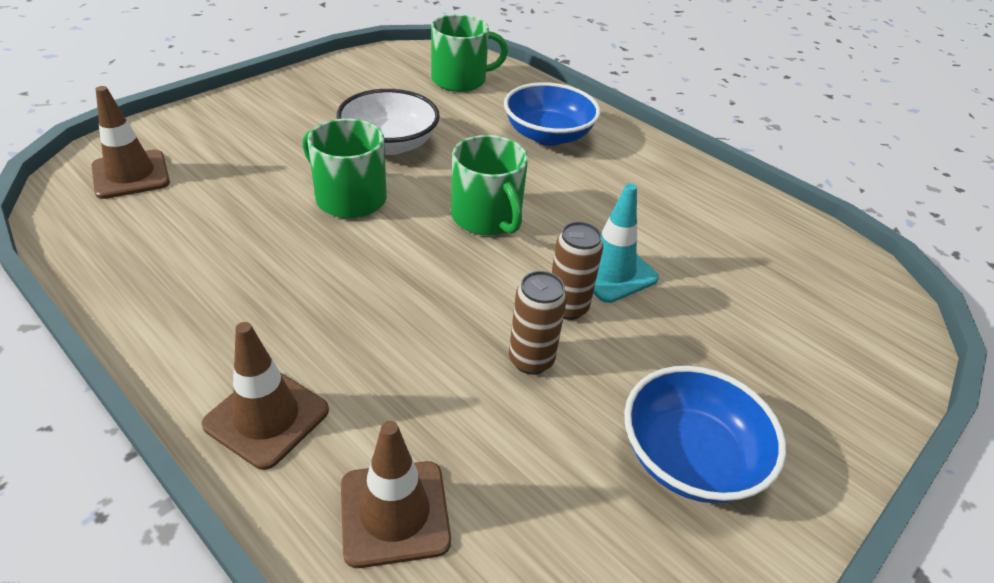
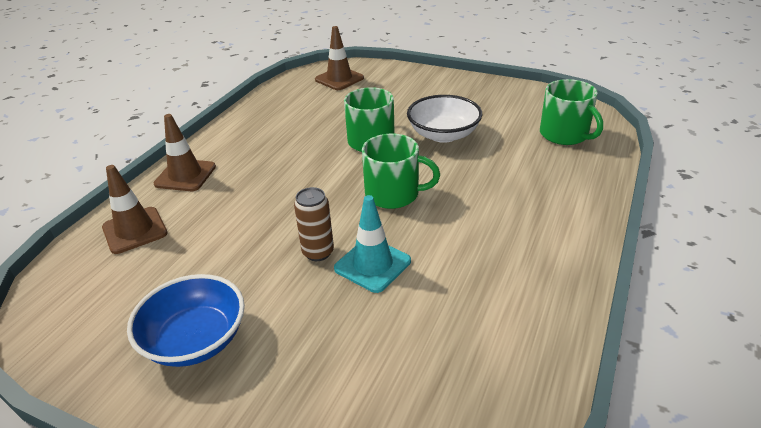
camera: 75 degrees right, 5 degrees down
(487, 217) = (393, 194): green mug -> green mug turned 120 degrees counterclockwise
(531, 360) = (259, 248): brown can -> none
(548, 135) = (531, 194): blue bowl -> none

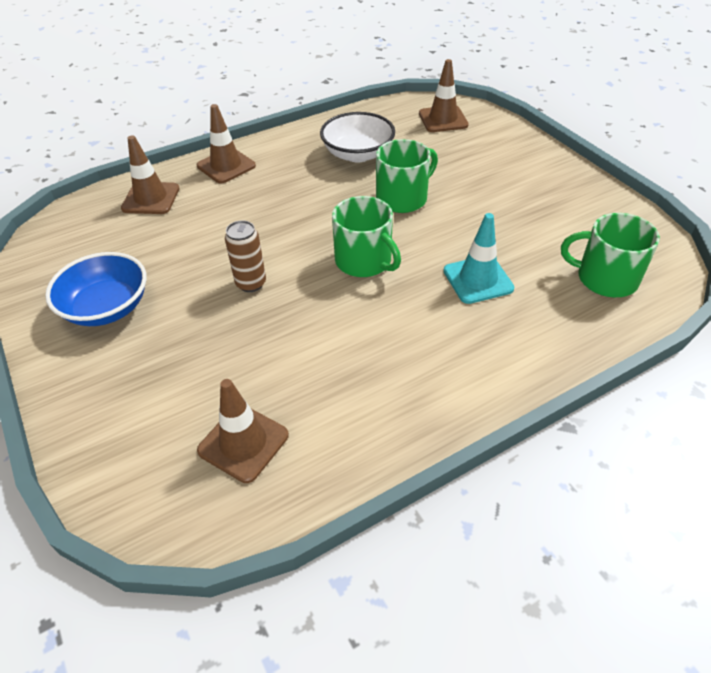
camera: 35 degrees right, 10 degrees up
(372, 265) = (279, 317): turquoise traffic cone -> turquoise traffic cone (478, 279)
(443, 135) = (476, 221): white bowl -> white bowl (358, 154)
(457, 372) = (243, 443): none -> brown traffic cone
(565, 134) = (605, 278): green mug -> green mug turned 105 degrees clockwise

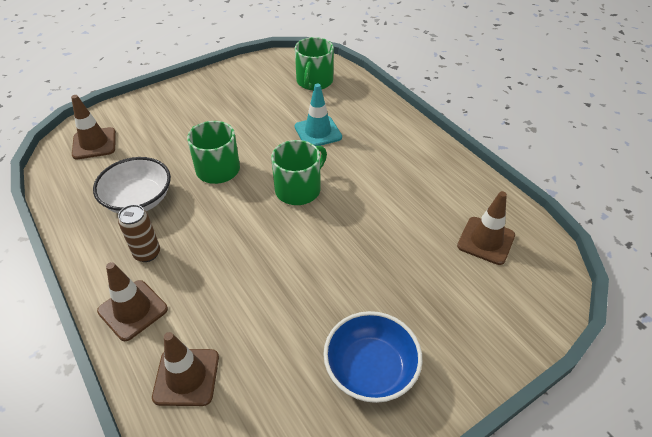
camera: 95 degrees left, 0 degrees up
(251, 283) = (329, 259): brown can -> brown can (147, 253)

